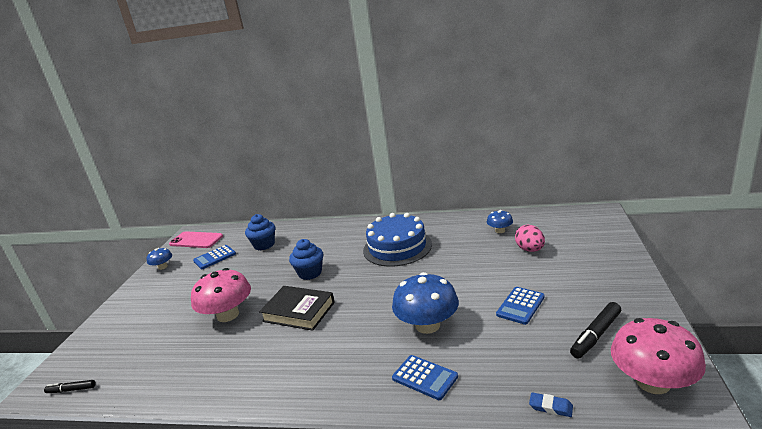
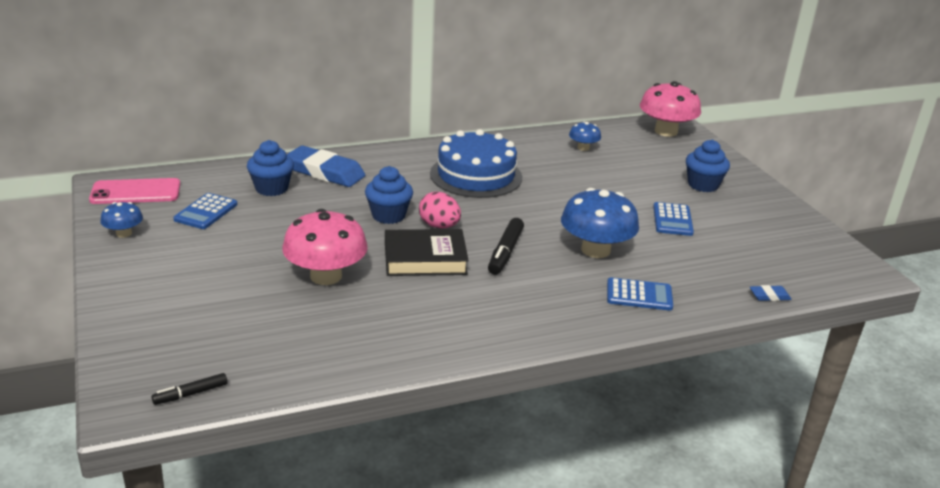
camera: 35 degrees left, 5 degrees up
(305, 236) = (325, 172): none -> blue eraser
(530, 250) = (634, 165): pink egg -> pink egg (439, 226)
(579, 274) = (703, 185): none -> blue cupcake
(596, 335) = (760, 235): black marker -> black marker (505, 252)
(653, 382) = (830, 263): pink mushroom -> pink mushroom (666, 131)

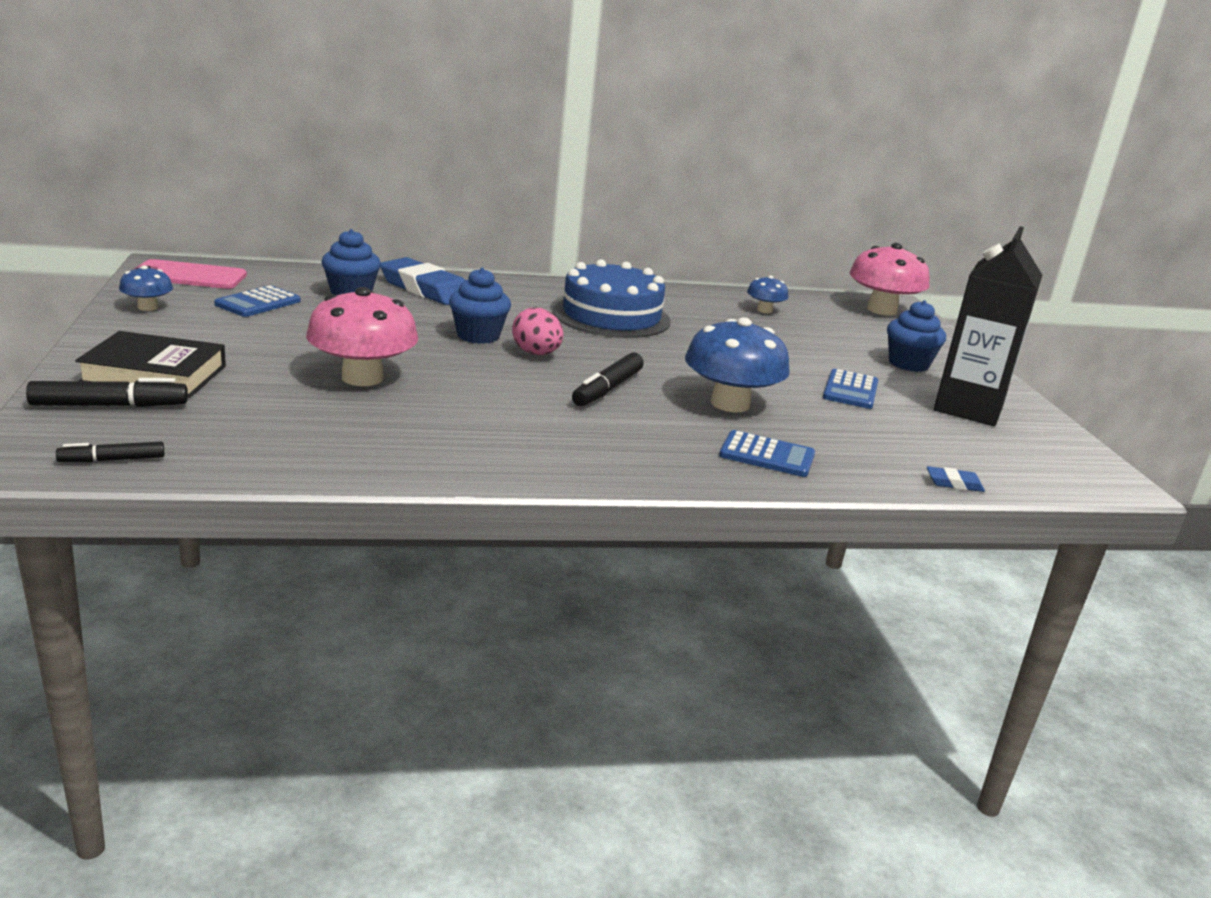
camera: 10 degrees right, 5 degrees down
(157, 341) = (110, 405): none -> black marker
(425, 259) = (499, 380): black book -> black book (154, 374)
(757, 222) = (968, 408): none -> black carton

